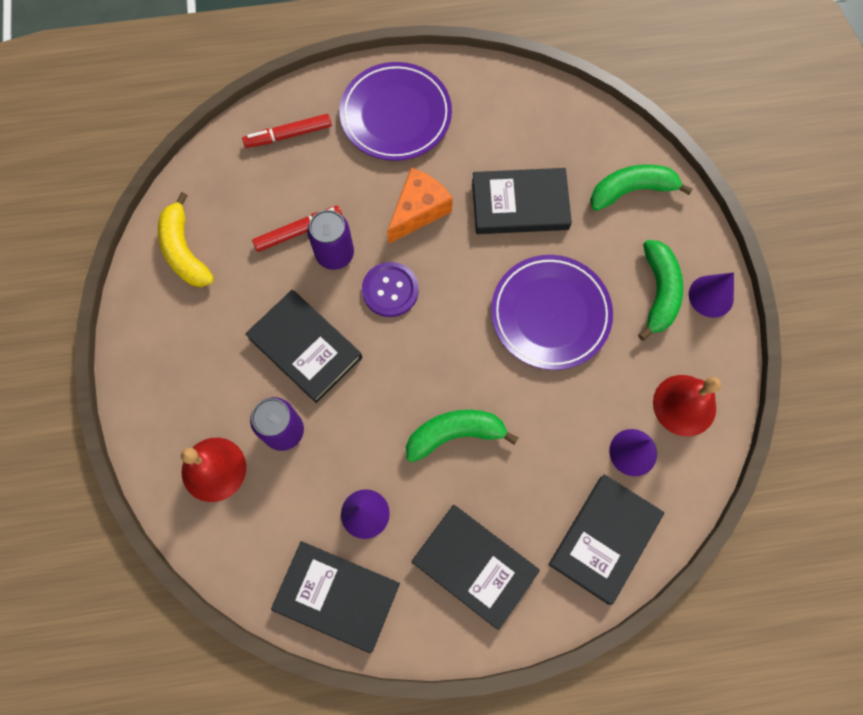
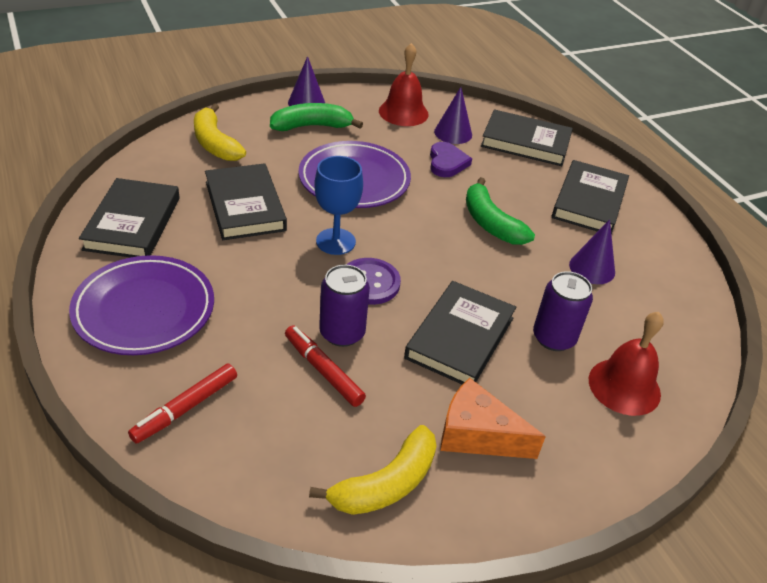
camera: 110 degrees left, 30 degrees down
(288, 135) = (185, 408): red marker -> red marker turned 75 degrees clockwise
(337, 596) = (669, 275): black book -> black book (133, 223)
(418, 210) = (269, 274): orange cheese -> orange cheese (477, 435)
(453, 274) = (335, 241): none -> blue goblet
(571, 424) = (447, 163): none -> purple heart
(631, 190) = (215, 143): green banana -> yellow banana

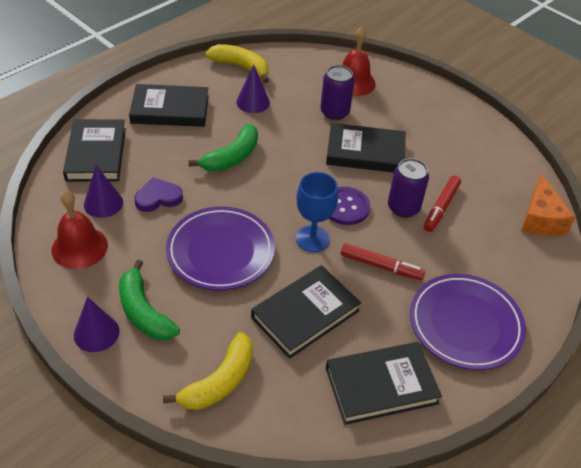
camera: 110 degrees left, 5 degrees up
(185, 408) = (521, 262): red marker -> red marker (381, 266)
(386, 484) = (493, 160): yellow banana -> yellow banana (241, 67)
(477, 435) = (434, 132): orange cheese -> orange cheese (540, 219)

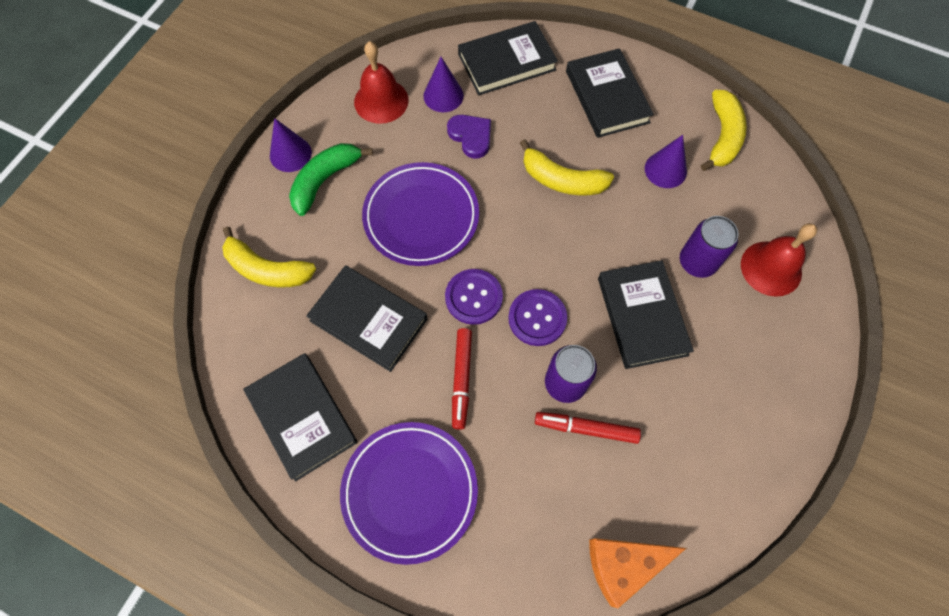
camera: 75 degrees right, 20 degrees up
(232, 157) = (562, 180): green banana -> yellow banana
(312, 239) = (473, 297): blue goblet -> purple button

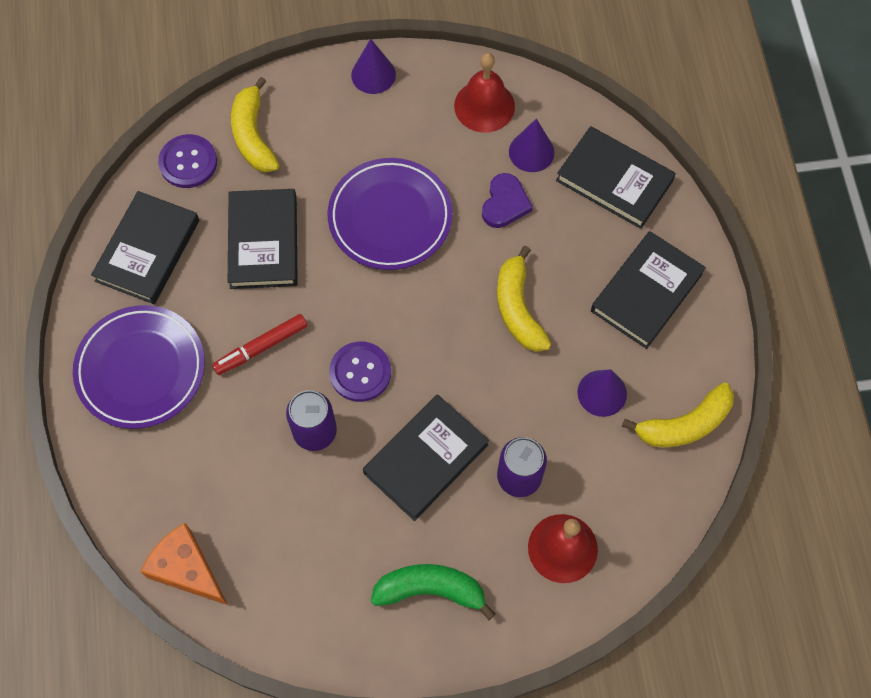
camera: 55 degrees right, 0 degrees up
(325, 180) = (368, 119): green banana -> green banana (430, 590)
(473, 297) = (343, 309): purple button -> purple button (188, 162)
(586, 428) = (285, 472): red marker -> none

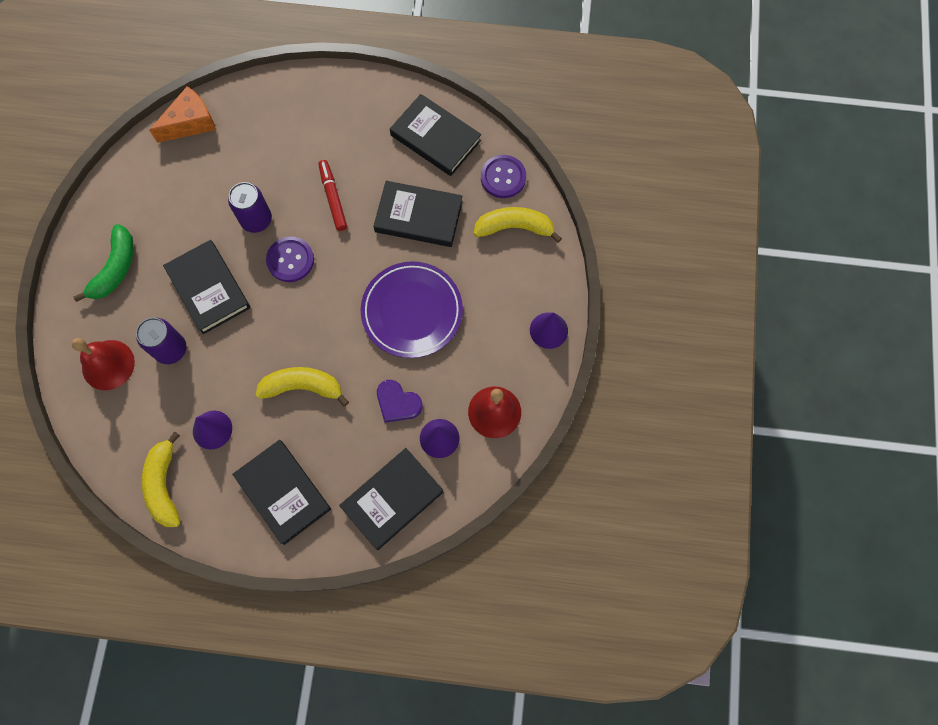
camera: 105 degrees right, 5 degrees up
(141, 369) = (343, 118): purple plate -> none

